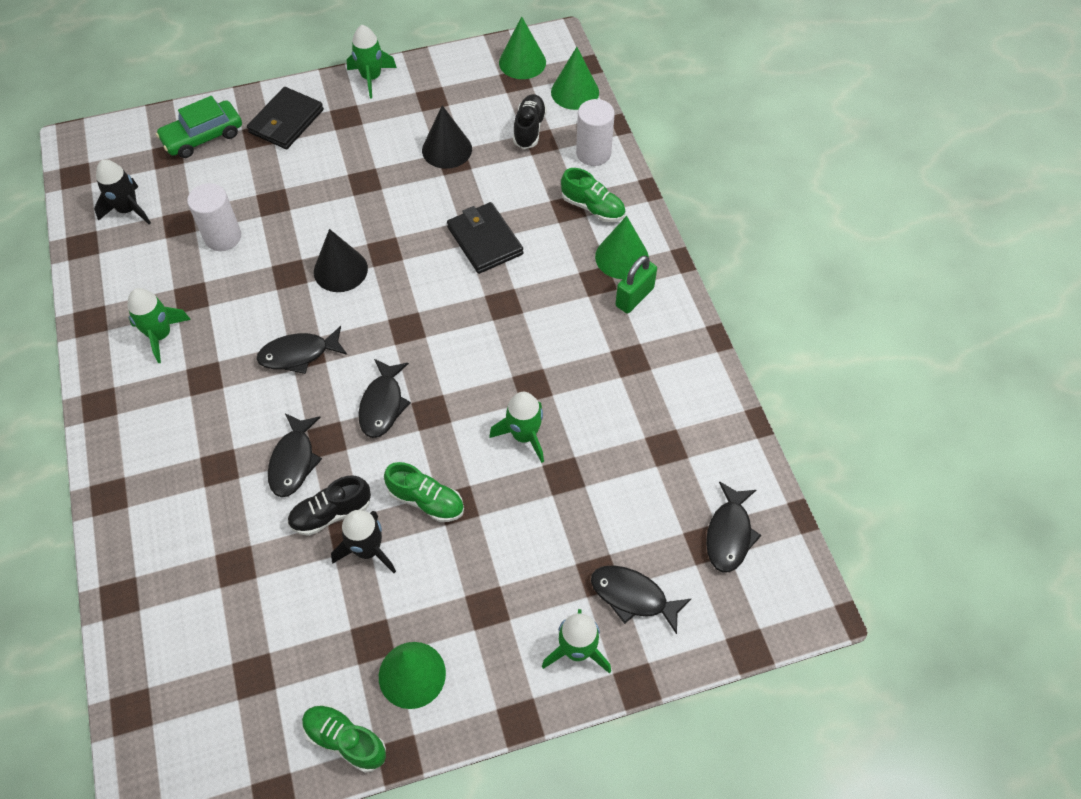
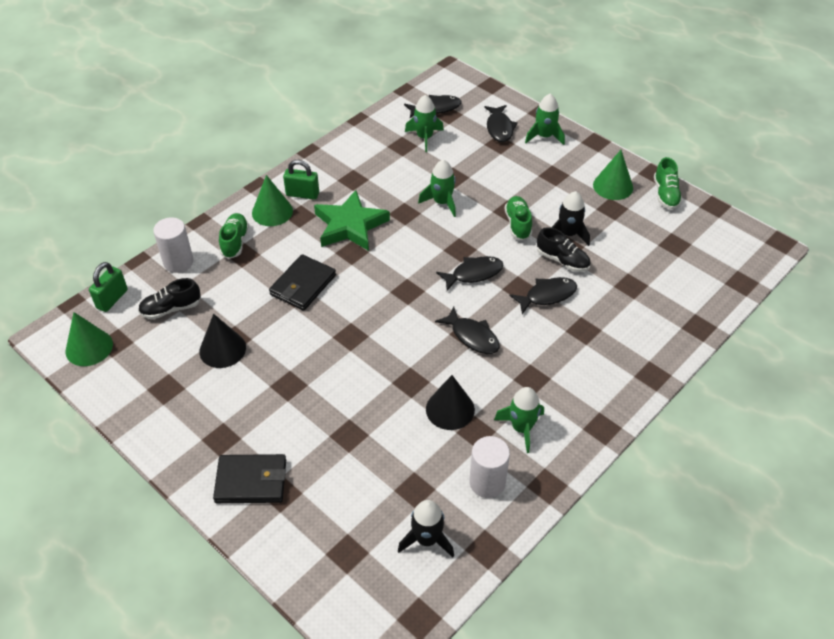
camera: 120 degrees left, 10 degrees down
(203, 136) = (307, 538): green car -> none
(223, 237) = (407, 447): white cylinder -> white cylinder (487, 482)
(340, 270) = (385, 352): black cone -> black cone (450, 409)
(371, 78) = (160, 446): green rocket -> green rocket (424, 137)
(548, 321) = (350, 225): none -> green star
(575, 92) = (112, 299): green cone -> green padlock

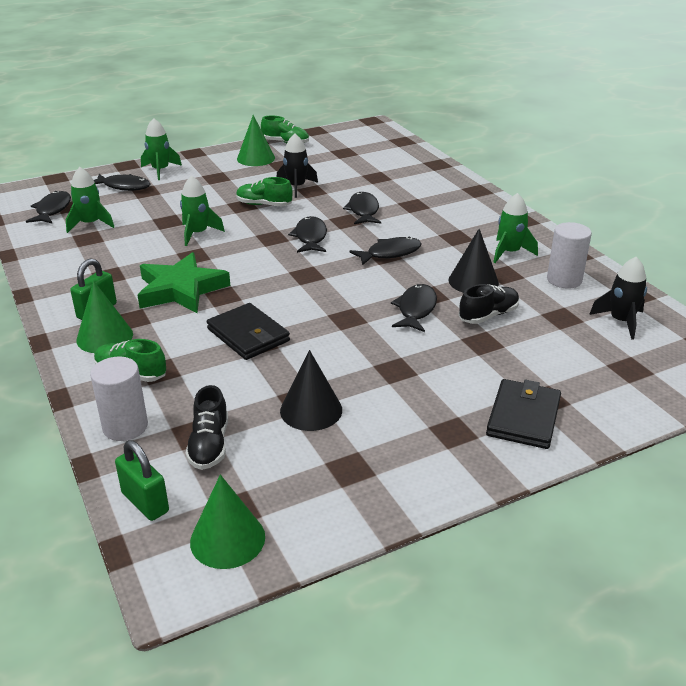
camera: 70 degrees left, 15 degrees down
(382, 378) = (416, 309): none -> black fish
(562, 260) = (326, 196): black shoe -> black shoe (488, 315)

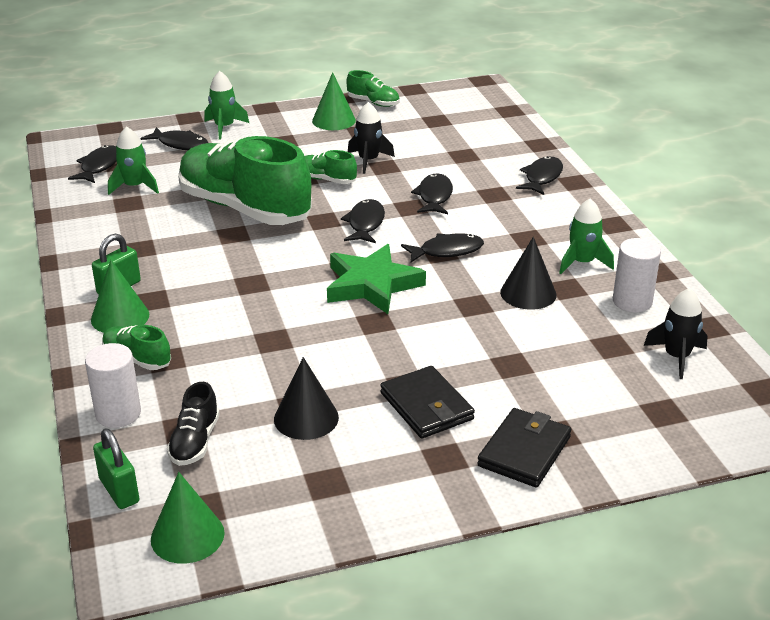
camera: 10 degrees right, 0 degrees up
(181, 289) = (210, 272): green star -> green star (372, 285)
(198, 234) = (244, 208): green rocket -> green shoe
(248, 335) = (265, 330): black wallet -> black wallet (426, 406)
(416, 309) = (452, 319): black fish -> black fish (542, 177)
(488, 315) = (530, 335): black shoe -> none

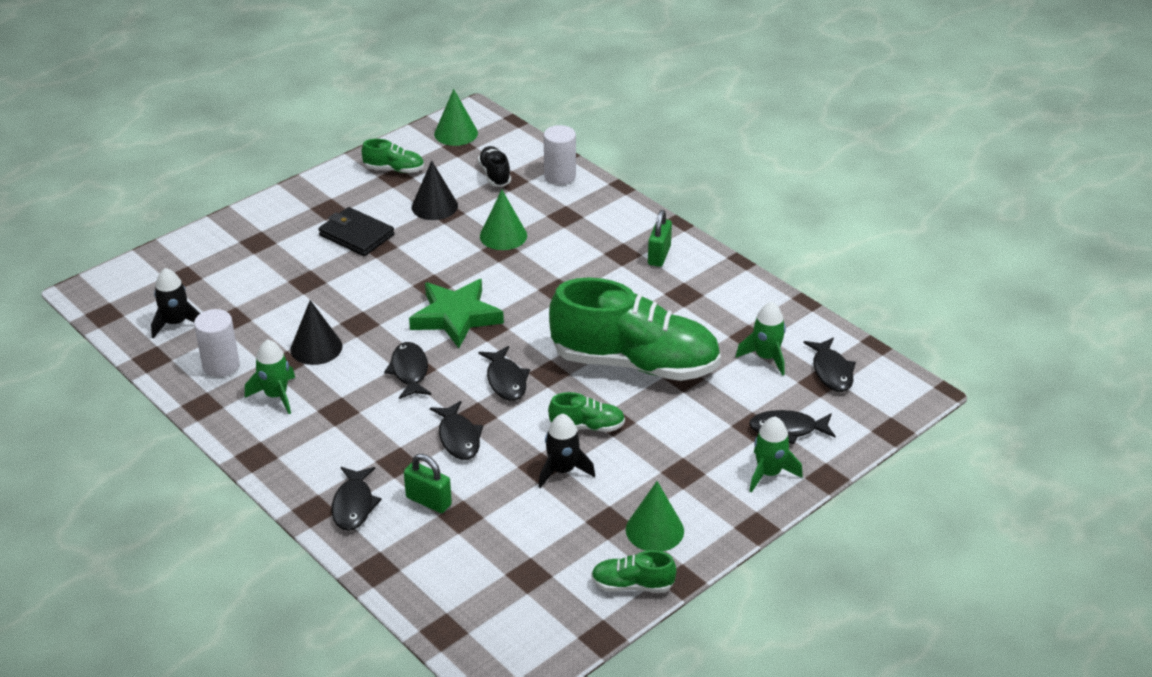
camera: 155 degrees right, 5 degrees up
(119, 491) = (515, 141): green padlock -> green padlock (428, 501)
(120, 317) = (631, 234): green cone -> green cone (503, 235)
(137, 359) = (585, 210): green shoe -> green shoe (394, 169)
(447, 251) = (409, 371): black fish -> black fish turned 120 degrees clockwise
(524, 451) = (276, 225): black wallet -> none

